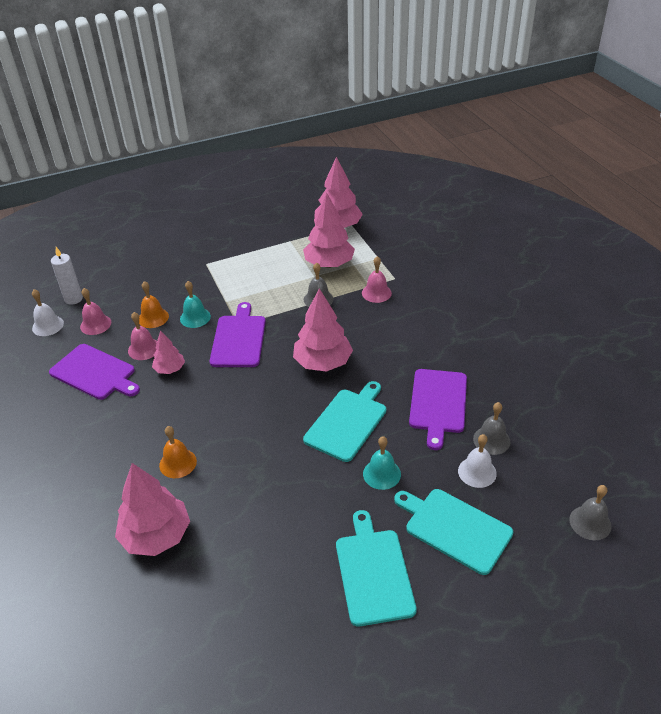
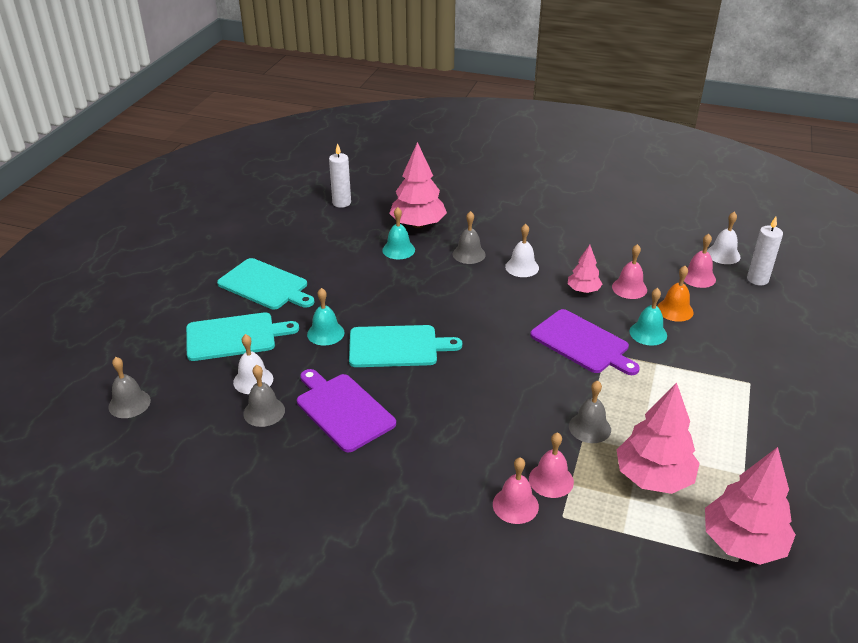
camera: 130 degrees right, 5 degrees down
(95, 373) = (623, 255): purple cutting board -> none
(166, 643) = (341, 203): none -> white candle
(168, 418) = (522, 267): none -> white bell
(178, 463) = (469, 254): orange bell -> grey bell
(217, 517) = (398, 250): none -> turquoise bell
(323, 363) = (485, 374): pink tree -> none
(347, 422) = (397, 346): turquoise cutting board -> turquoise cutting board turned 75 degrees counterclockwise
(409, 295) = (515, 505): none -> pink bell

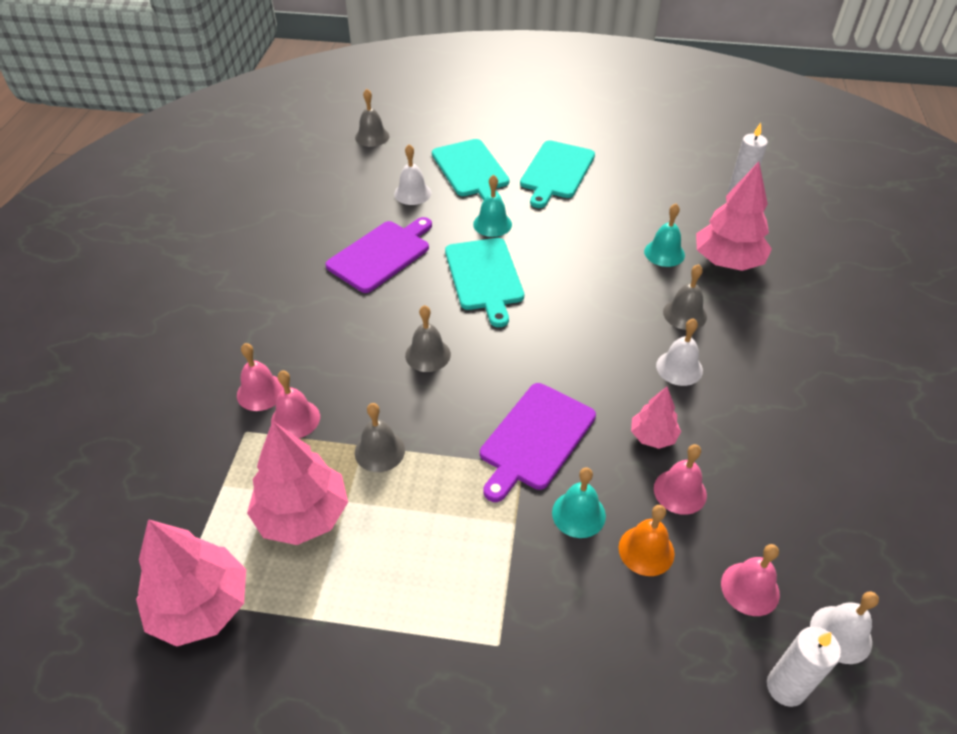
camera: 80 degrees right, 10 degrees up
(264, 411) = (372, 208): grey bell -> grey bell (428, 354)

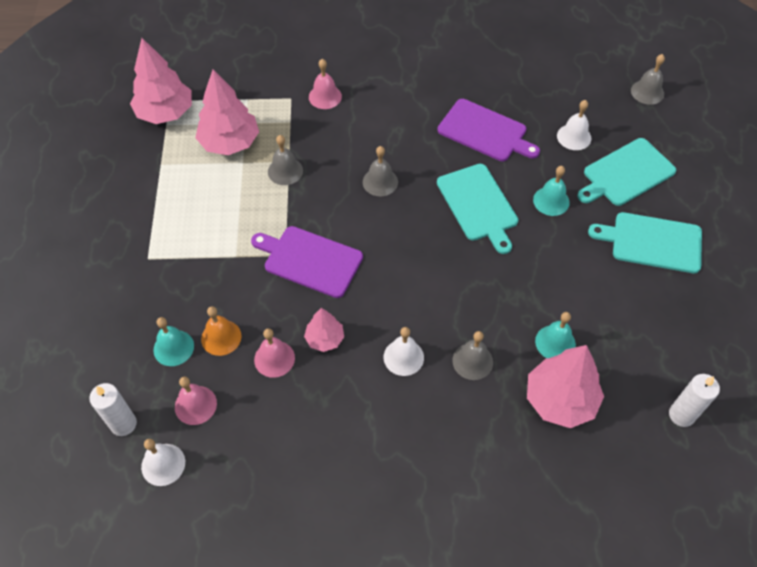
camera: 80 degrees right, 10 degrees up
(295, 419) = (305, 120): pink bell -> none
(484, 277) = (478, 205): turquoise cutting board -> turquoise cutting board turned 90 degrees counterclockwise
(578, 514) = (247, 293): turquoise bell -> turquoise bell (173, 348)

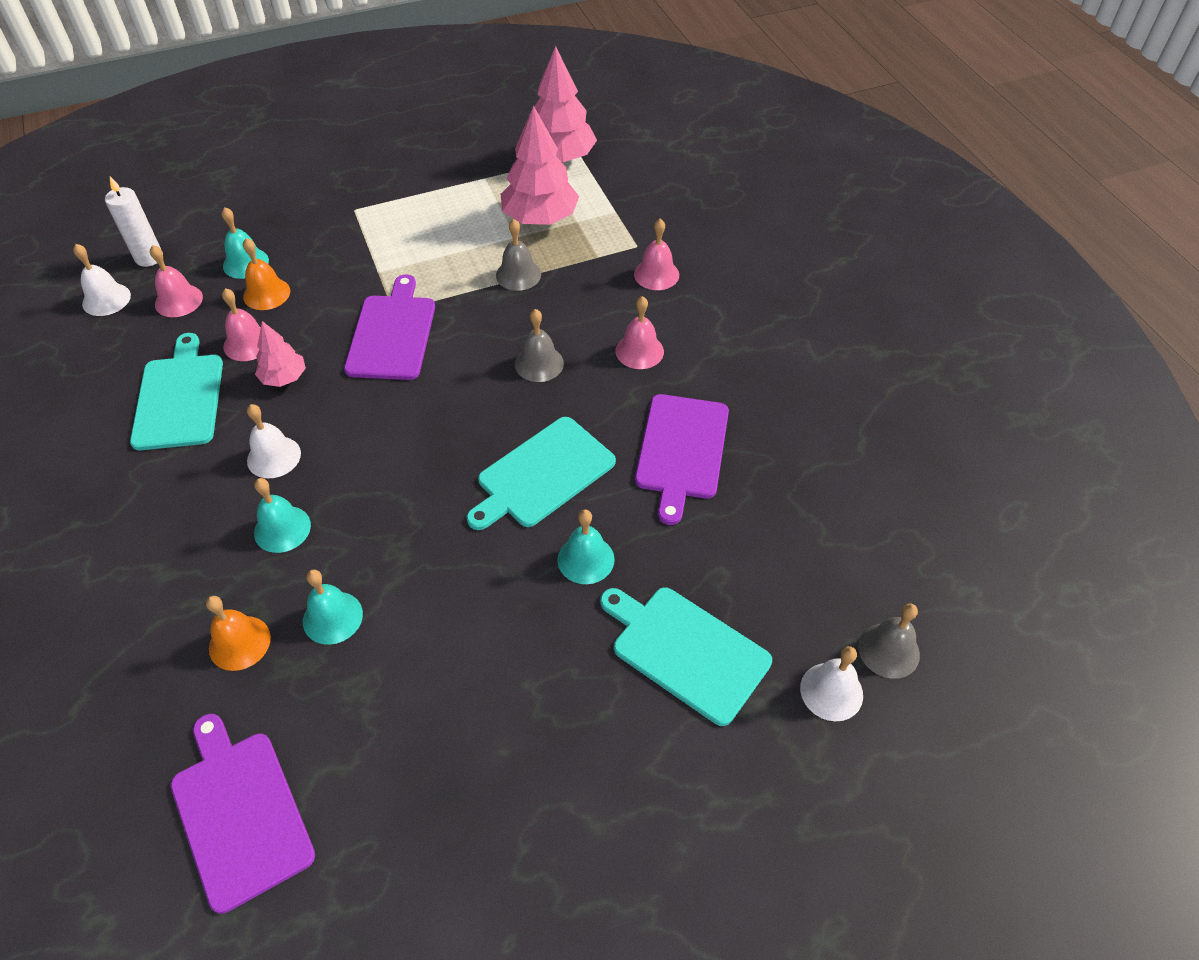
camera: 70 degrees right, 5 degrees down
(393, 126) = (639, 351): none -> pink bell
(472, 361) = (282, 529): grey bell -> turquoise bell
(560, 400) = (239, 642): pink tree -> orange bell
(574, 137) = (728, 562): white bell -> white bell (831, 691)
(652, 242) = (557, 715): turquoise cutting board -> turquoise cutting board (179, 397)
(681, 415) = (239, 813): white candle -> purple cutting board

